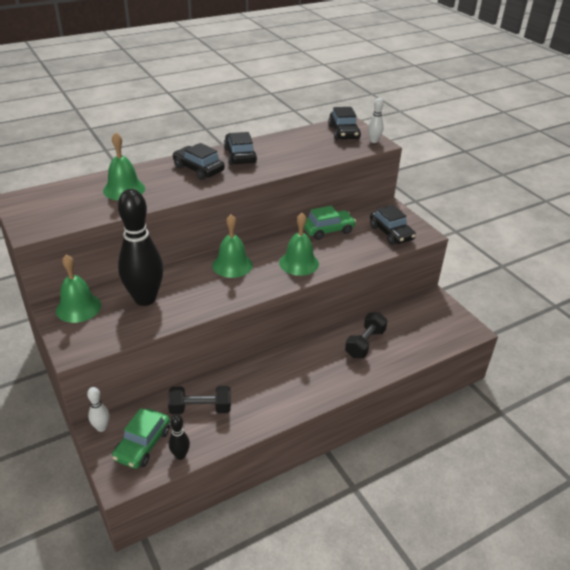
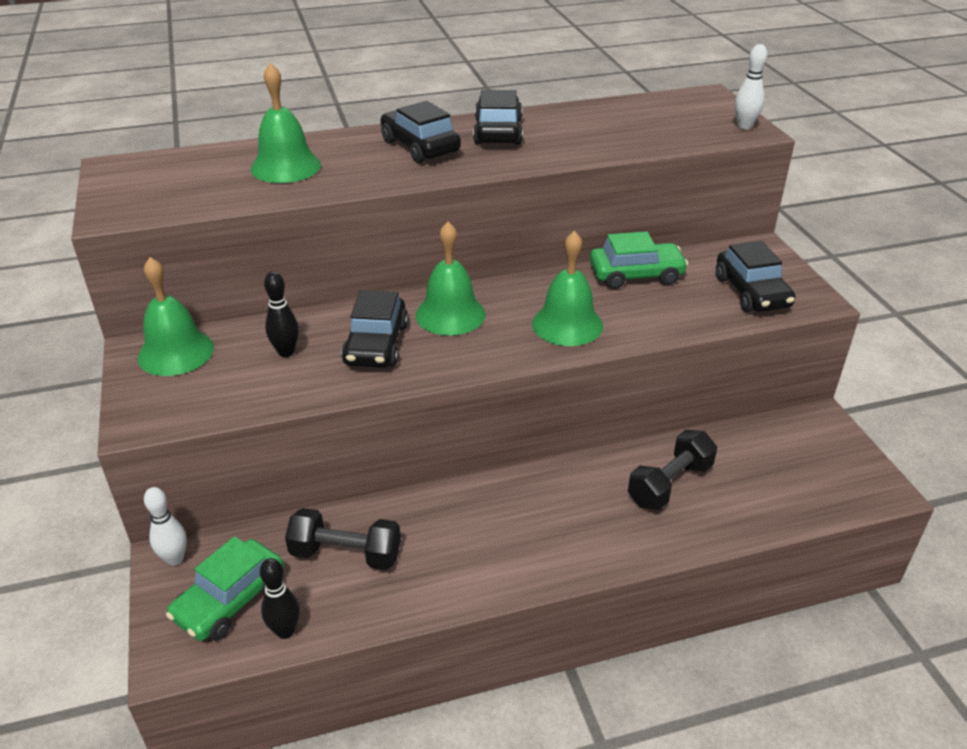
camera: 15 degrees right, 0 degrees up
(145, 299) = (286, 352): black bowling pin -> black bowling pin, size x0.44
(343, 132) = (693, 109): black car -> black car (376, 344)

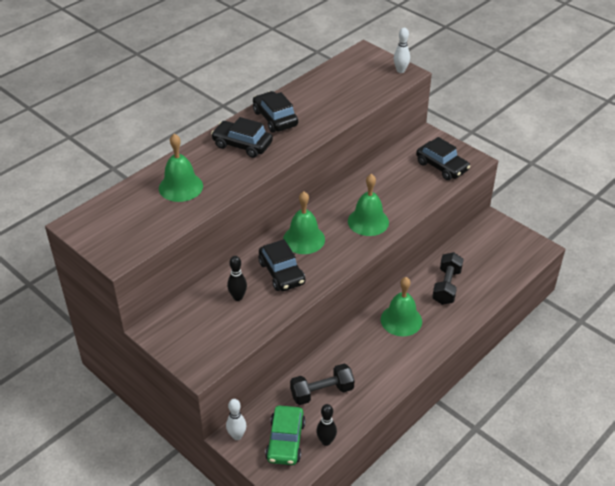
camera: 30 degrees left, 5 degrees up
(176, 352) = (176, 323): green bell -> green bell (401, 320)
(636, 275) = (378, 177): green car -> none

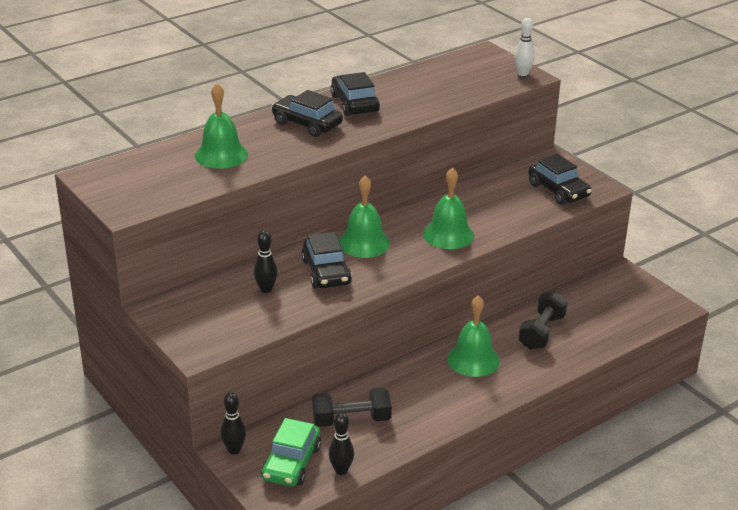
camera: 10 degrees right, 10 degrees down
(237, 436) = (234, 450): white bowling pin -> black bowling pin

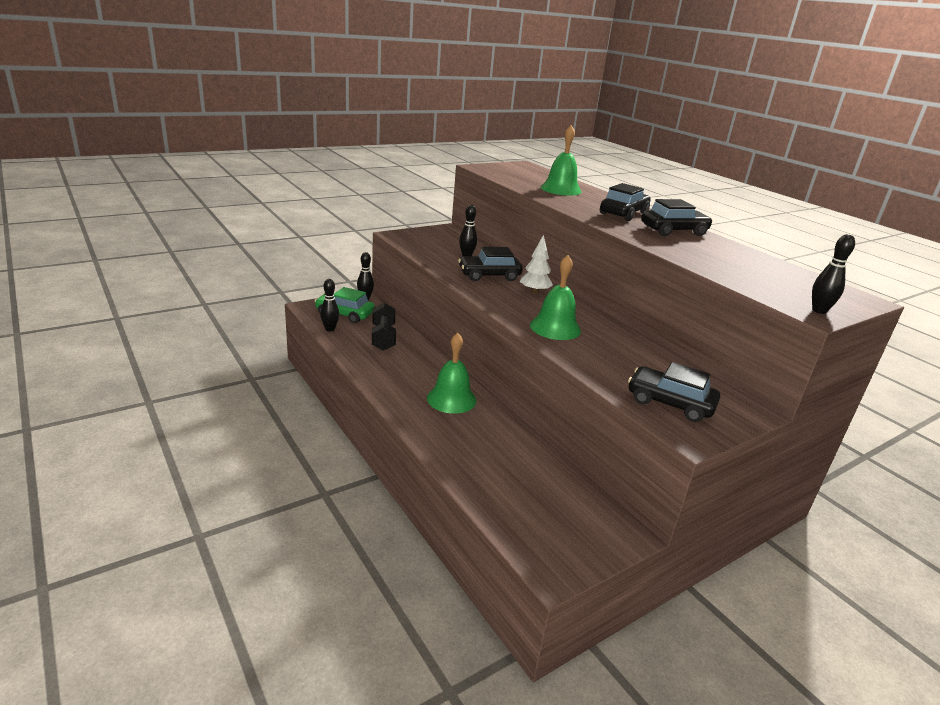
camera: 90 degrees right, 5 degrees down
(364, 243) = (534, 292): green bell -> white tree
(522, 73) = (819, 311): white bowling pin -> black bowling pin
(541, 332) = (494, 446): black dumbbell -> none
(558, 191) = (670, 403): black car -> black car turned 60 degrees clockwise

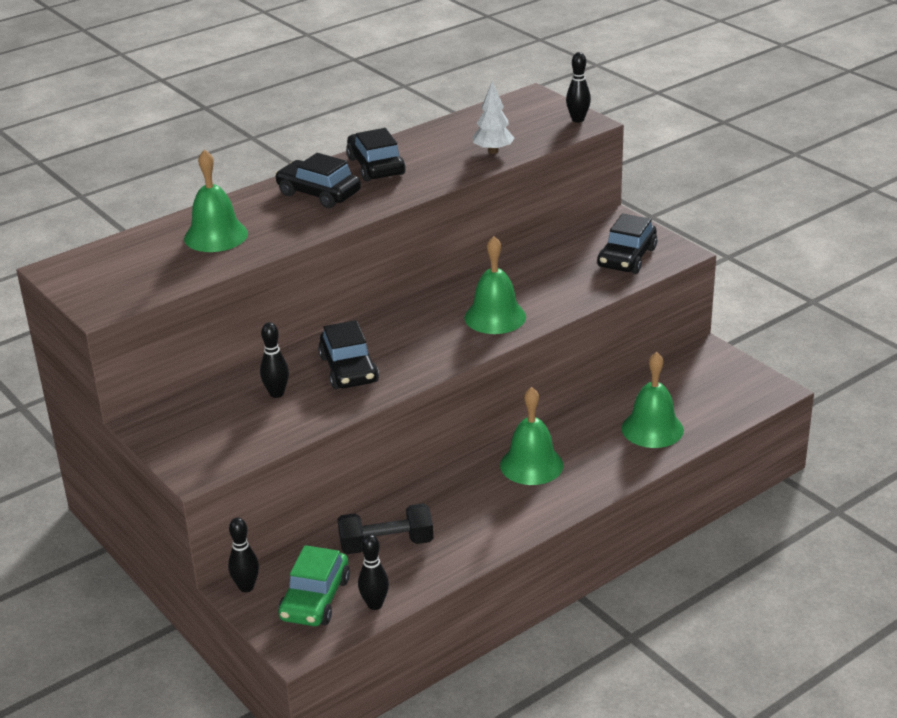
camera: 90 degrees left, 5 degrees up
(490, 467) = (652, 429): none -> green bell
(534, 292) = (394, 332): white tree -> white tree (493, 151)

